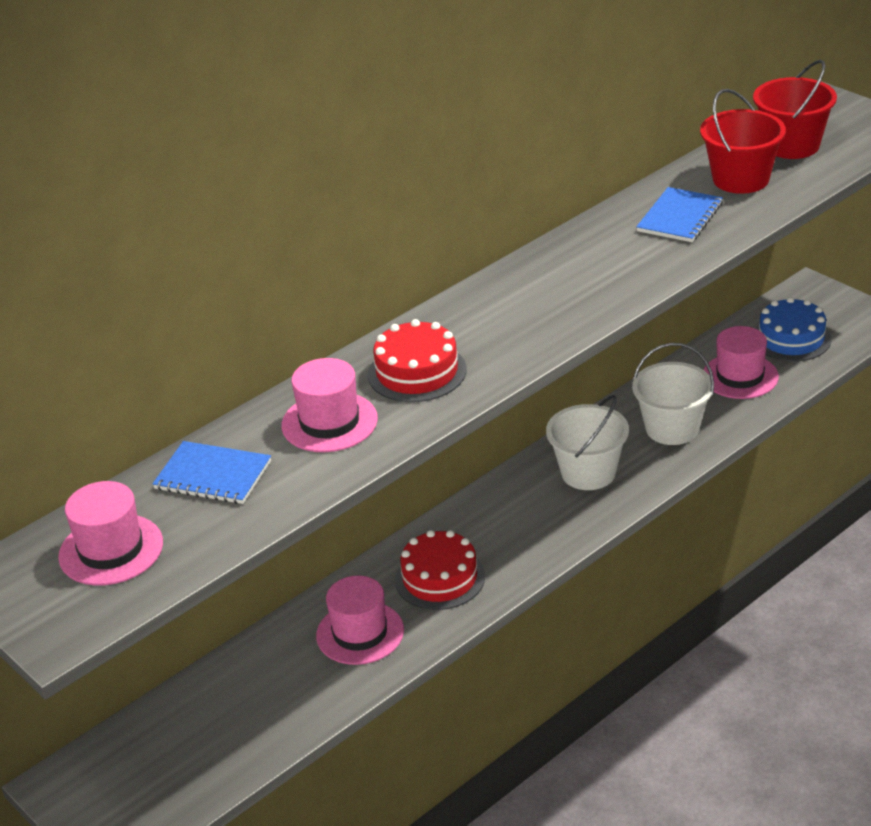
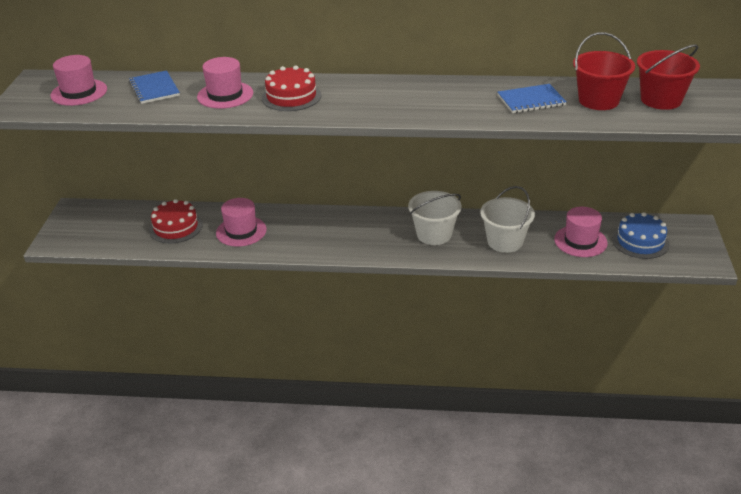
camera: 45 degrees right, 0 degrees up
(440, 578) = (303, 233): red cake -> red cake (176, 227)

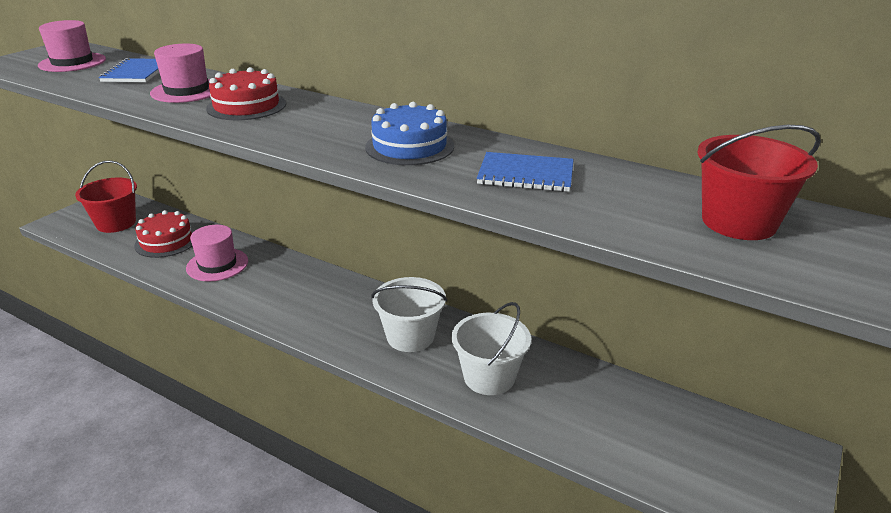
camera: 25 degrees right, 5 degrees down
(580, 241) = (594, 414): pink hat -> none
(598, 100) = (629, 198): red bucket -> red bucket (116, 223)
(640, 241) = (687, 447): blue cake -> blue cake (409, 146)

